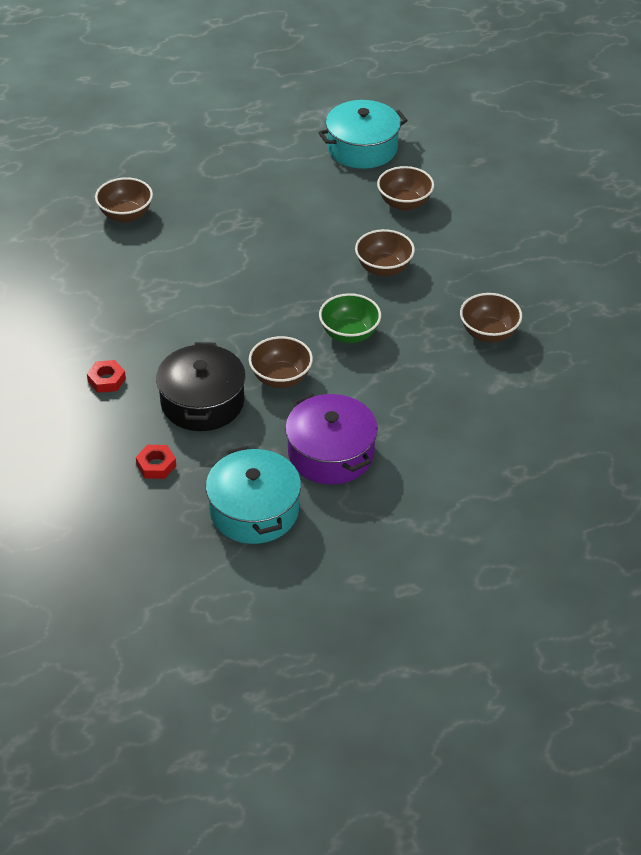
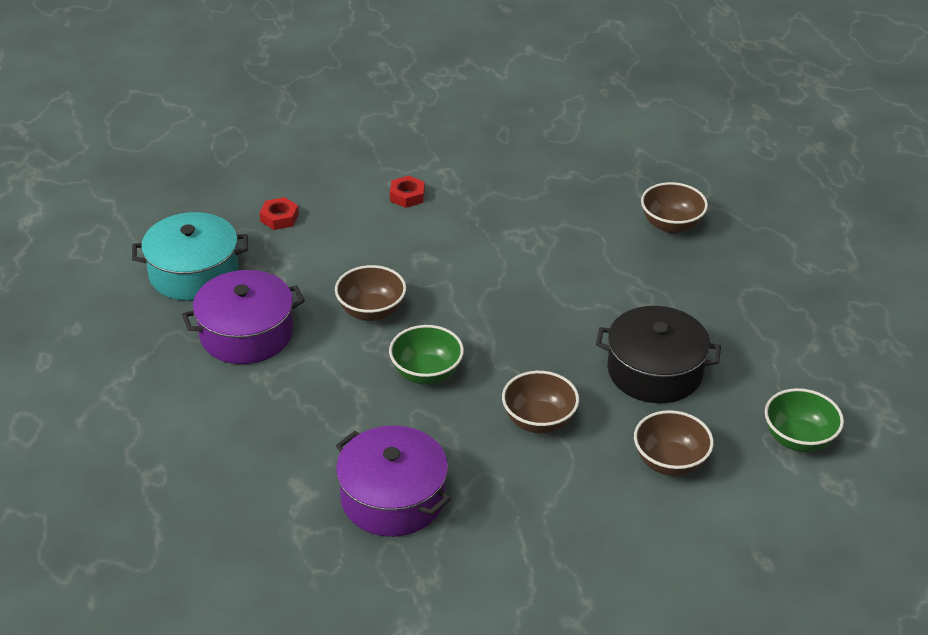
camera: 100 degrees right, 5 degrees down
(202, 402) = (354, 254): black pot -> black pot (654, 371)
(362, 148) = (798, 439): turquoise pot -> green bowl
(488, 333) = (393, 498): brown bowl -> purple pot

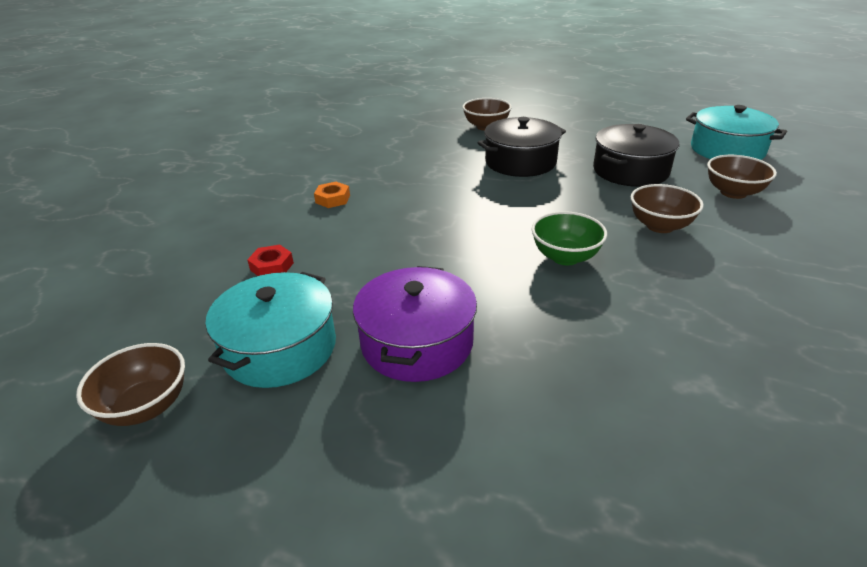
camera: 55 degrees left, 5 degrees down
(371, 311) = (458, 259): brown bowl -> brown bowl (146, 406)
(393, 498) = (732, 327): purple pot -> none
(407, 196) = (333, 199): red nut -> orange nut
(599, 283) = (520, 162): none -> black pot
(798, 439) = (727, 150): green bowl -> turquoise pot

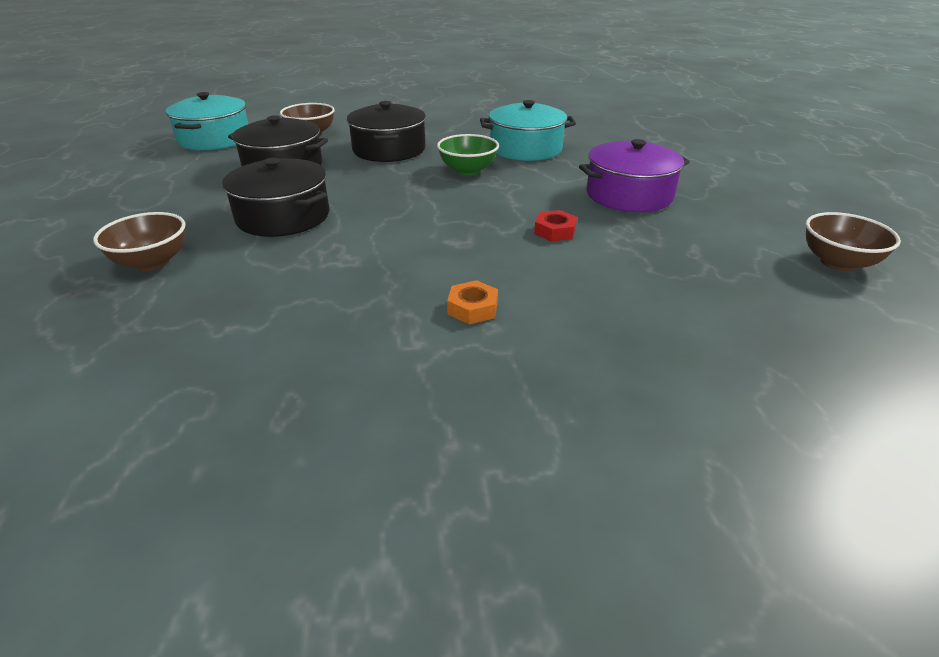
camera: 120 degrees left, 0 degrees up
(272, 266) = (642, 287): red nut -> red nut (555, 231)
(280, 348) = (712, 237): turquoise pot -> turquoise pot (525, 148)
(660, 226) = (389, 150): brown bowl -> black pot

